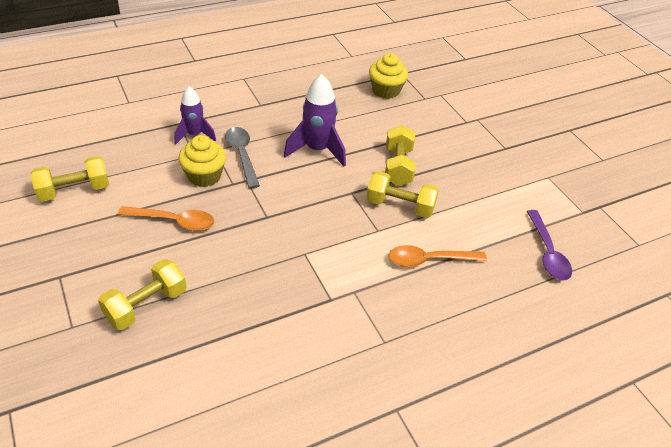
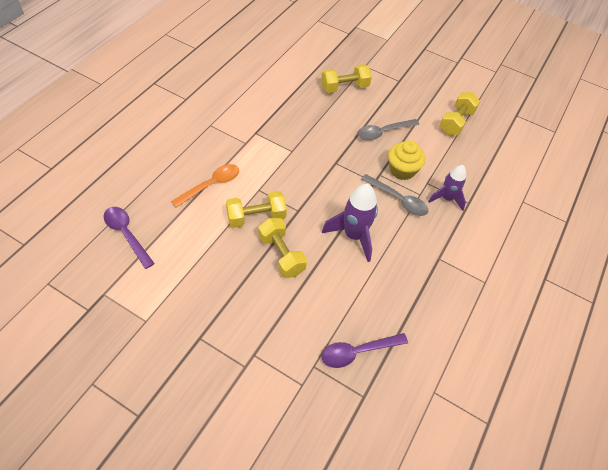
camera: 145 degrees right, 10 degrees up
(146, 305) = (344, 87): yellow dumbbell -> yellow dumbbell turned 60 degrees clockwise
(174, 221) = (383, 132): orange spoon -> grey spoon
(386, 90) = (357, 352): yellow cupcake -> purple spoon

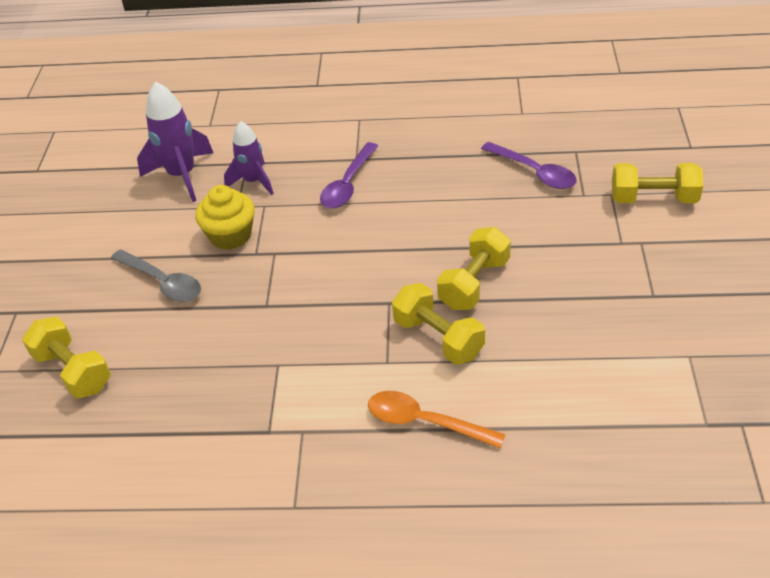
camera: 110 degrees left, 10 degrees down
(126, 234) = (602, 465): purple spoon -> purple spoon (348, 184)
(353, 235) = (384, 235): purple rocket -> purple rocket (182, 176)
(398, 200) = (290, 220): grey spoon -> none
(456, 122) = (89, 219): yellow dumbbell -> yellow dumbbell (653, 199)

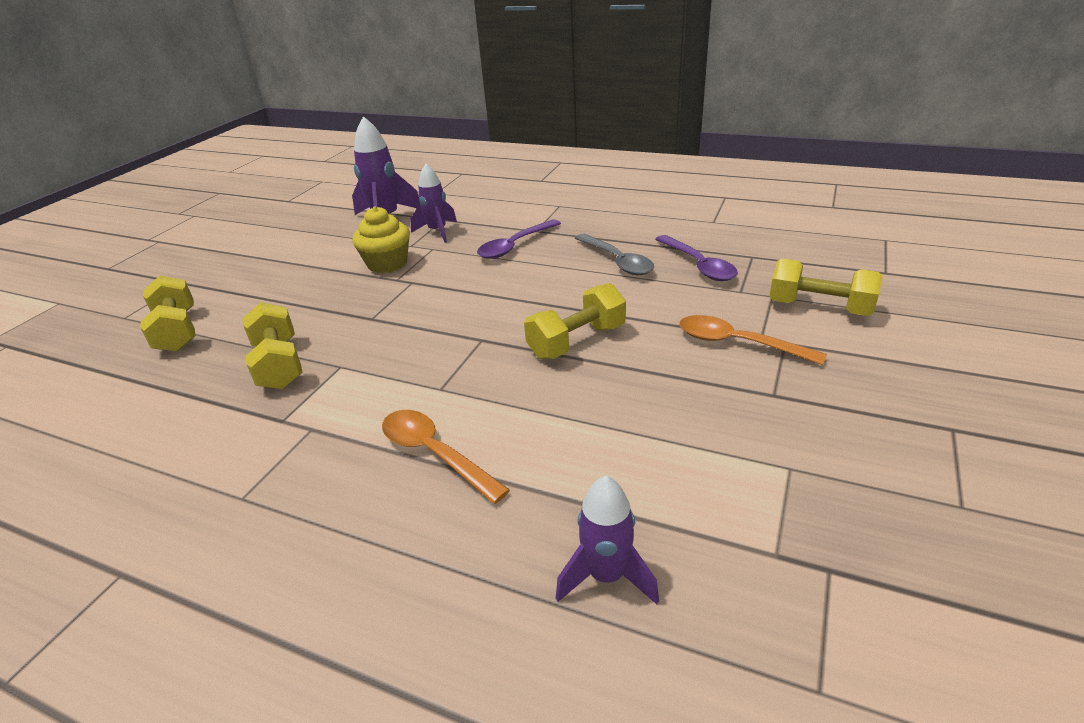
camera: 20 degrees right, 10 degrees down
(162, 282) = (305, 284): grey spoon -> grey spoon (617, 261)
(438, 338) = (506, 380): yellow dumbbell -> yellow dumbbell (279, 364)
(606, 252) = (738, 343): none -> orange spoon
(607, 475) = (606, 576): none -> purple rocket

